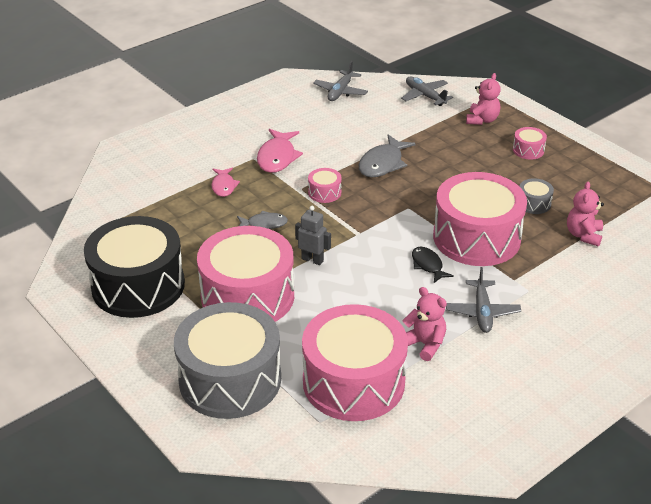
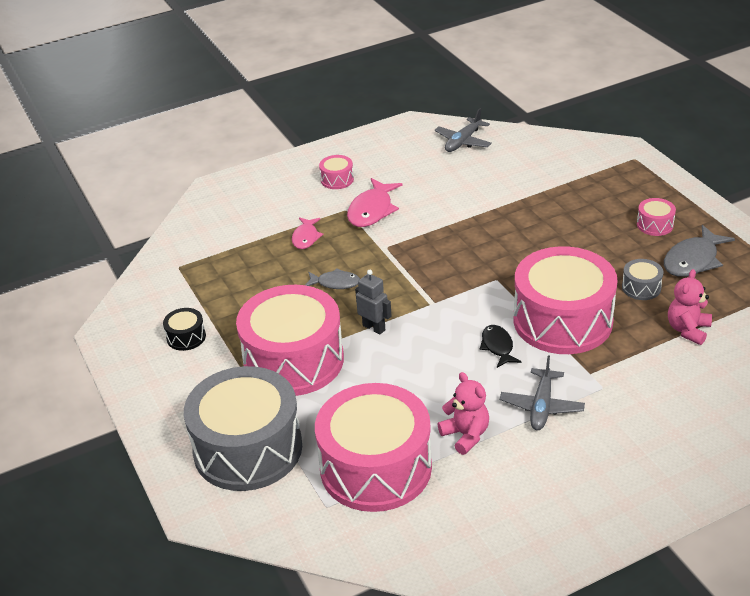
camera: 15 degrees right, 0 degrees up
(138, 286) = (186, 337): black drum -> black drum, size x0.40
(324, 192) = (410, 254): pink drum -> pink drum (337, 179)
(383, 163) = (484, 227): grey fish -> grey fish (693, 260)
(425, 96) = (556, 153): grey plane -> none
(482, 120) = (612, 185): pink teddy bear -> none

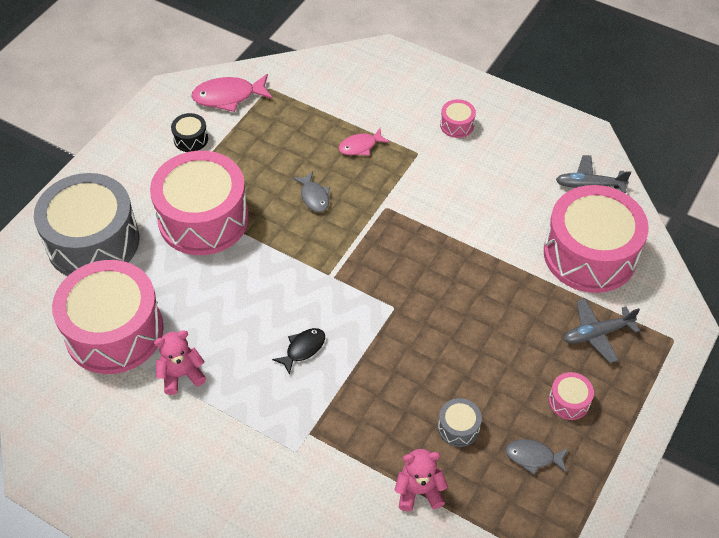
camera: 55 degrees right, 15 degrees up
(372, 210) = (430, 171): pink fish -> pink fish (228, 96)
(374, 327) = (274, 251): grey robot -> none
(466, 435) = (181, 375): pink teddy bear -> pink teddy bear turned 135 degrees counterclockwise
(542, 406) = (245, 414): grey plane -> grey plane (597, 334)
(562, 321) = (368, 383): pink drum -> pink drum (590, 254)
(693, 260) = (533, 457): grey fish -> grey fish, size x0.62

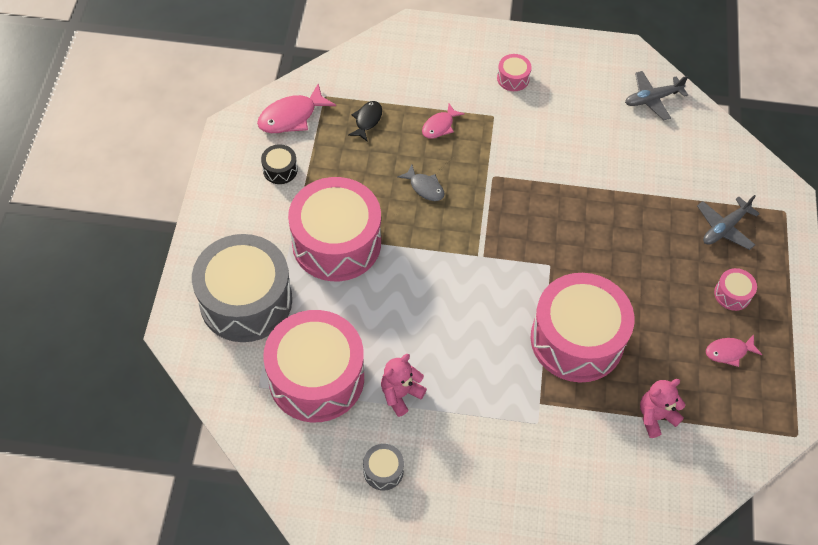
camera: 25 degrees left, 5 degrees up
(303, 349) = (493, 331): black fish -> black fish (367, 120)
(458, 428) = (658, 350): grey drum -> grey drum (383, 471)
(533, 457) = (729, 352): grey fish -> pink fish
(590, 254) = (683, 160): pink drum -> pink drum (577, 339)

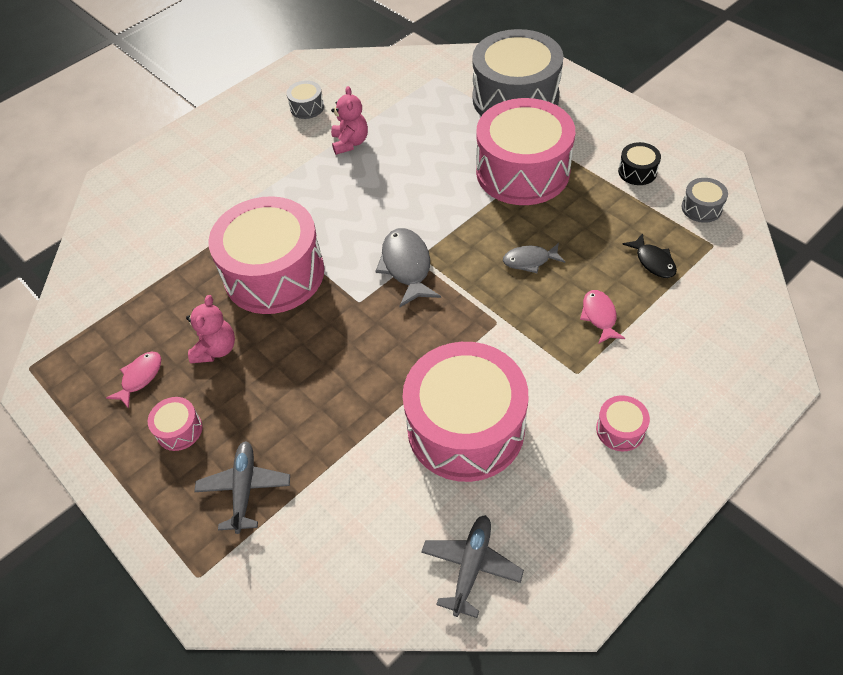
camera: 135 degrees right, 5 degrees down
(291, 116) = (701, 208): pink fish -> grey drum
(316, 377) = (411, 107): pink drum -> pink drum (465, 427)
(494, 257) = (407, 266): none -> grey fish
(655, 416) = (159, 280): pink teddy bear -> pink teddy bear (216, 349)

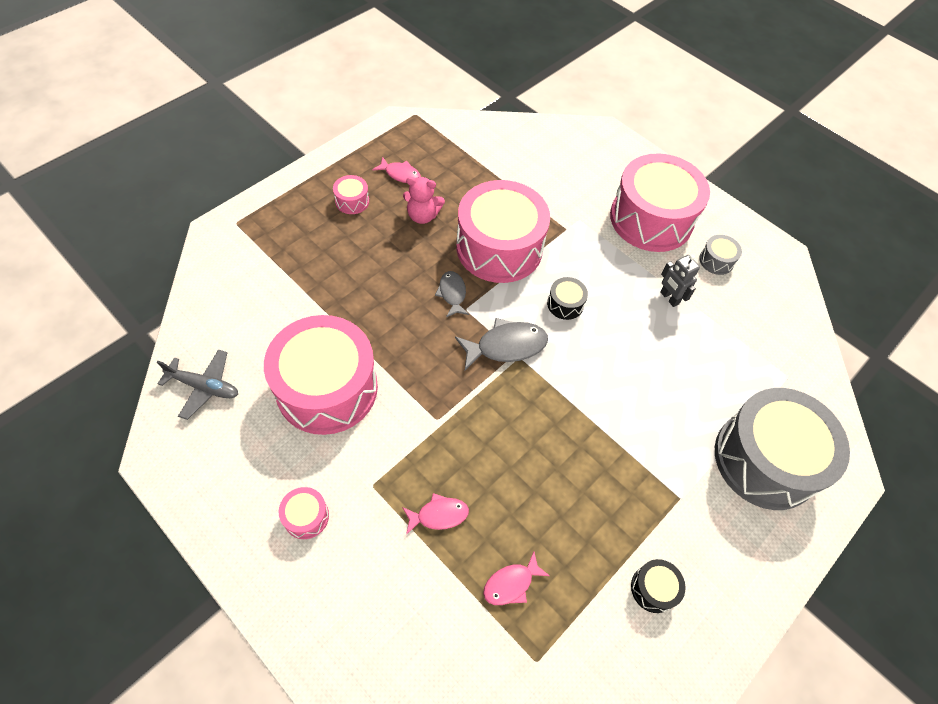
camera: 80 degrees right, 5 degrees up
(244, 489) = (297, 242): grey plane -> none
(350, 143) = (669, 298): pink teddy bear -> grey robot
(355, 219) = (565, 304): none -> black drum
(522, 171) = (642, 458): pink drum -> pink drum (651, 219)
(530, 260) = (513, 455): grey fish -> grey fish (452, 294)
(653, 261) = (511, 583): black fish -> pink fish
(701, 208) = (597, 659): grey drum -> none

